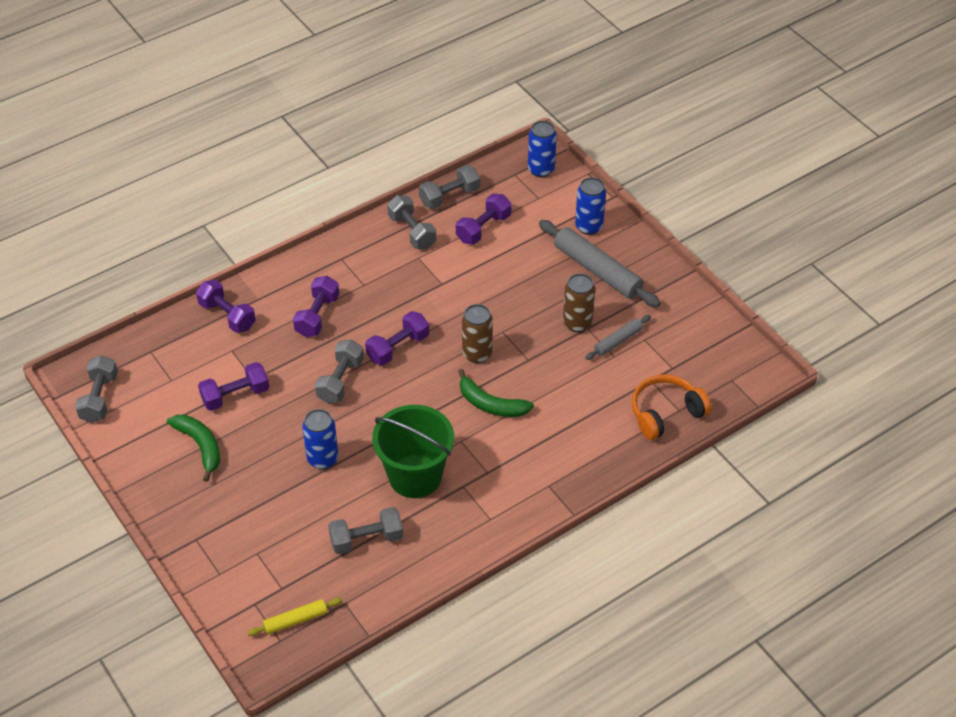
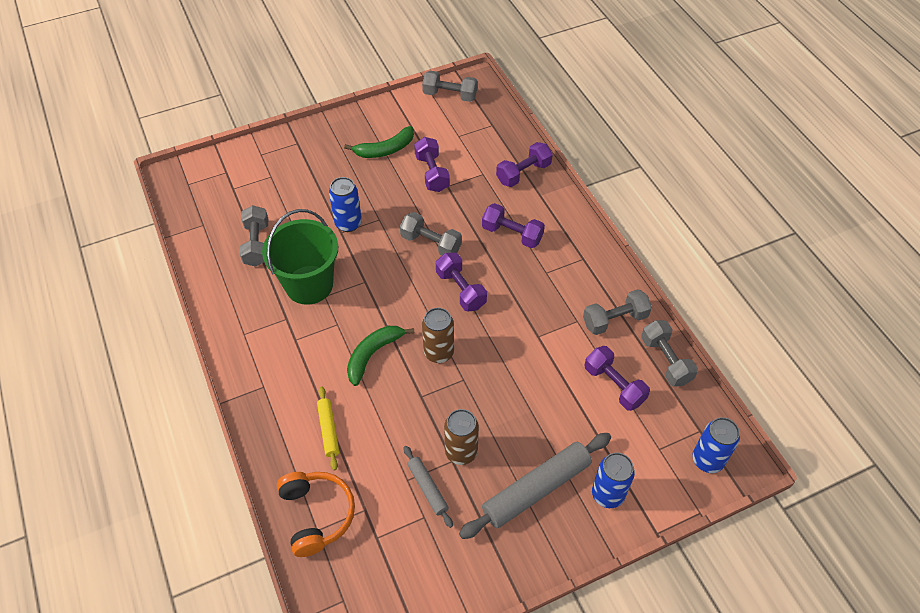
camera: 100 degrees right, 5 degrees up
(295, 620) = (201, 194): yellow rolling pin -> yellow rolling pin (328, 430)

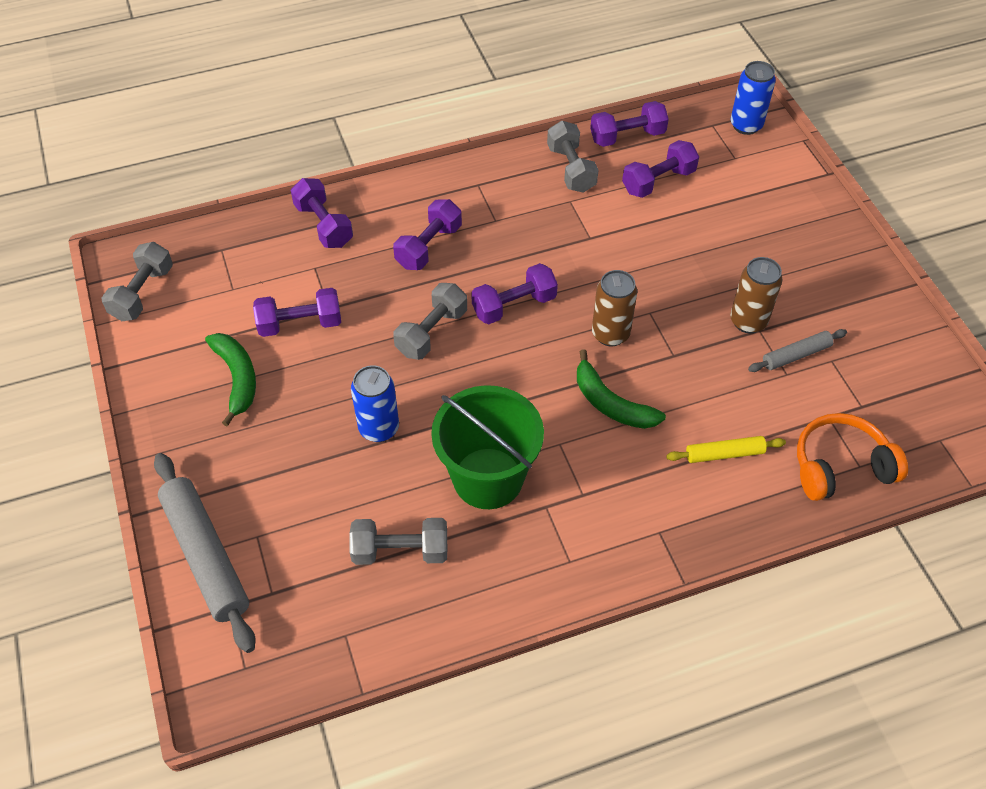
camera: 85 degrees left, 0 degrees up
(536, 489) = (789, 259): grey rolling pin -> grey rolling pin (206, 555)
(607, 494) = (790, 204): blue can -> none
(665, 360) = (627, 136): grey dumbbell -> purple dumbbell

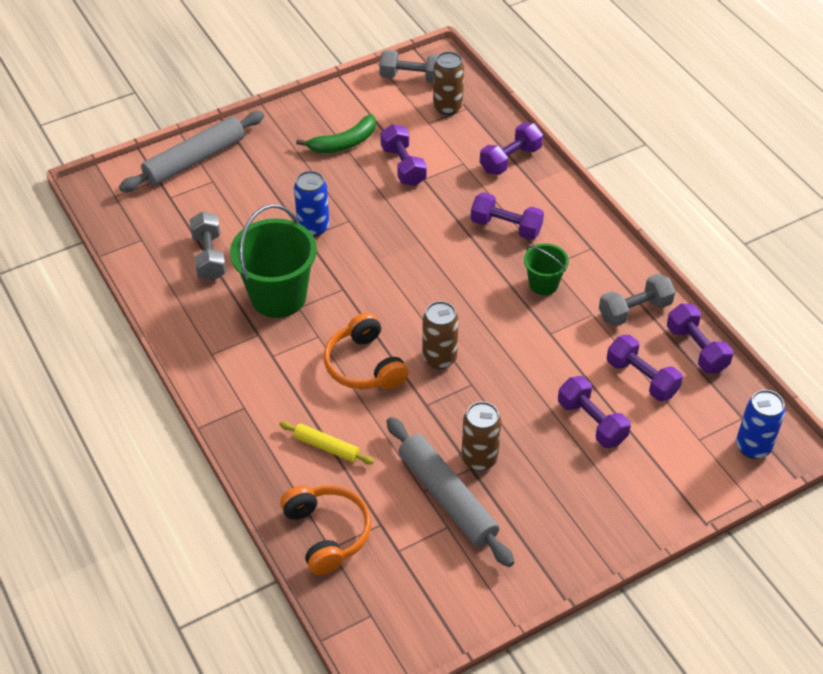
camera: 80 degrees right, 5 degrees down
(212, 267) = (447, 107): none -> brown can
(432, 332) = (413, 243): grey dumbbell -> none
(514, 305) = (455, 290): purple dumbbell -> purple dumbbell (591, 422)
(521, 230) = (543, 284): none -> green bucket
(611, 403) = (364, 365): green banana -> orange headphones
(724, 454) = (326, 447): yellow rolling pin -> yellow rolling pin turned 45 degrees counterclockwise
(796, 355) = (447, 497): grey rolling pin -> grey rolling pin, size x1.90

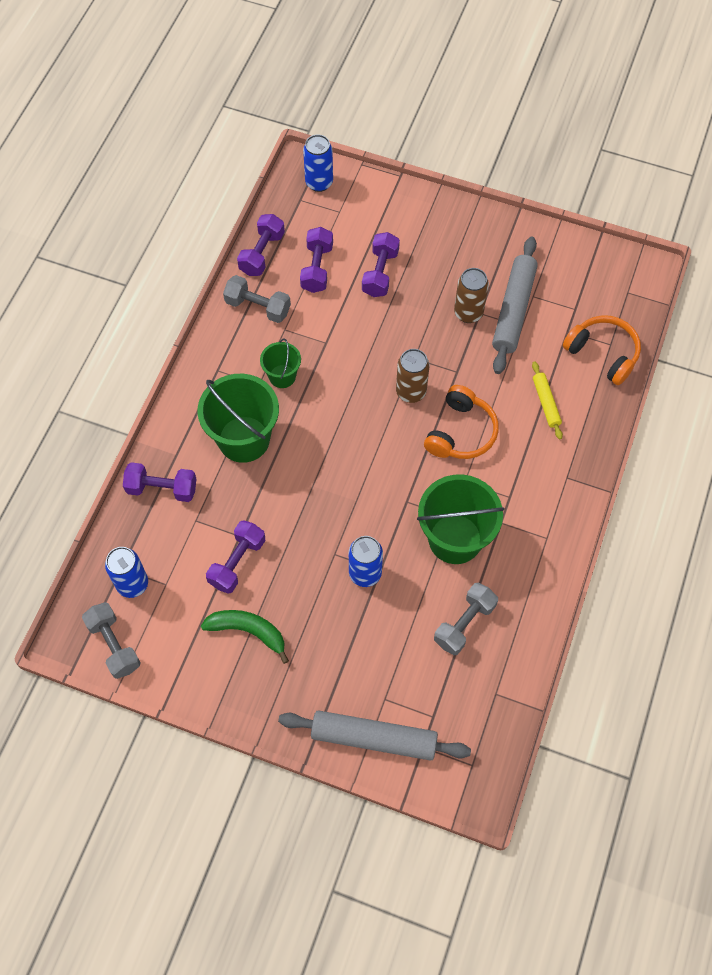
camera: 130 degrees left, 15 degrees up
(327, 533) = (603, 353): orange headphones -> orange headphones turned 105 degrees clockwise
(447, 107) = (132, 584): brown can -> blue can
(506, 227) = (244, 439): purple dumbbell -> green bucket

